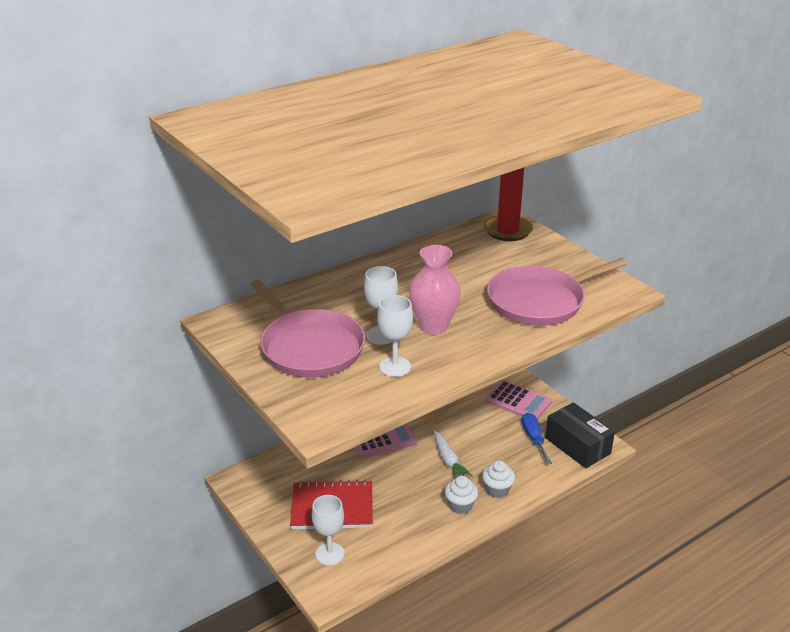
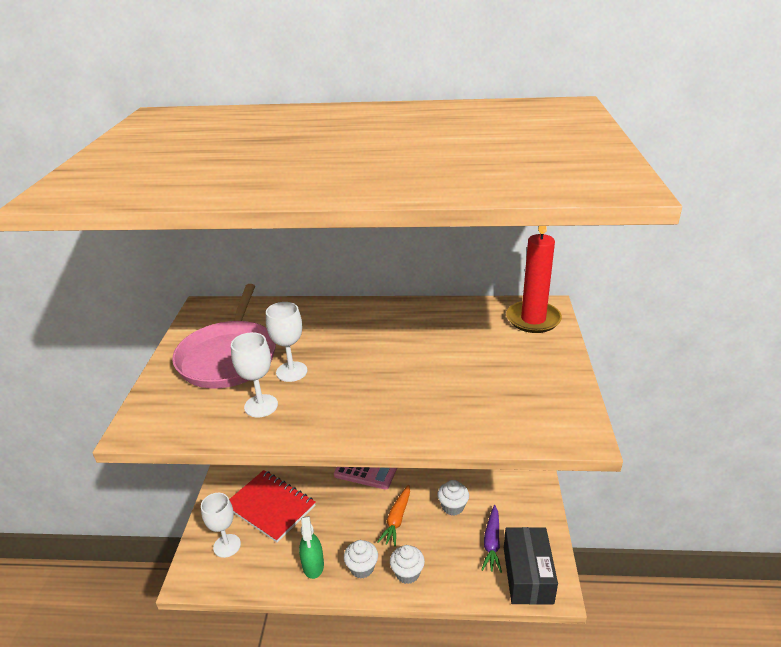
camera: 40 degrees right, 0 degrees up
(420, 525) = (313, 565): none -> green spray bottle
(433, 326) = (342, 383): pink vase -> none
(449, 460) = (397, 519): white carrot -> orange carrot
(481, 430) = (453, 507): none -> white cupcake
(518, 401) = (514, 497): pink calculator -> none
(534, 439) = (492, 543): blue screwdriver -> purple carrot
(540, 301) = (470, 403): pink pan -> none

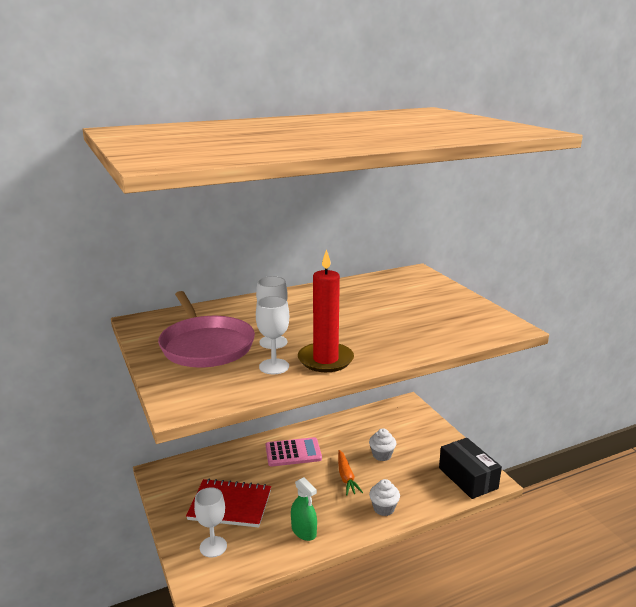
camera: 30 degrees left, 10 degrees down
(362, 568) = (346, 518): white cupcake -> none
(492, 543) = (428, 468): purple carrot -> none
(533, 319) = (415, 279): red candle -> red candle (325, 360)

